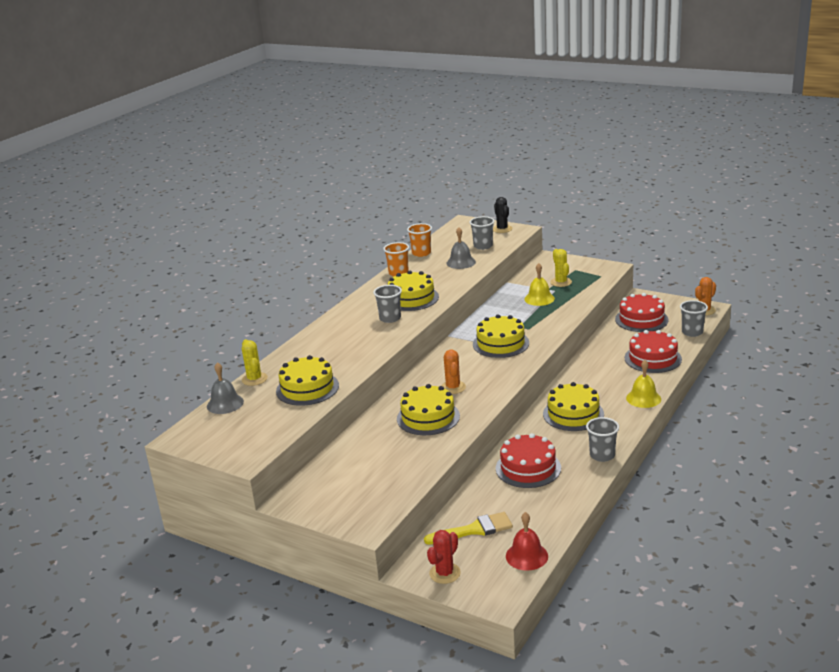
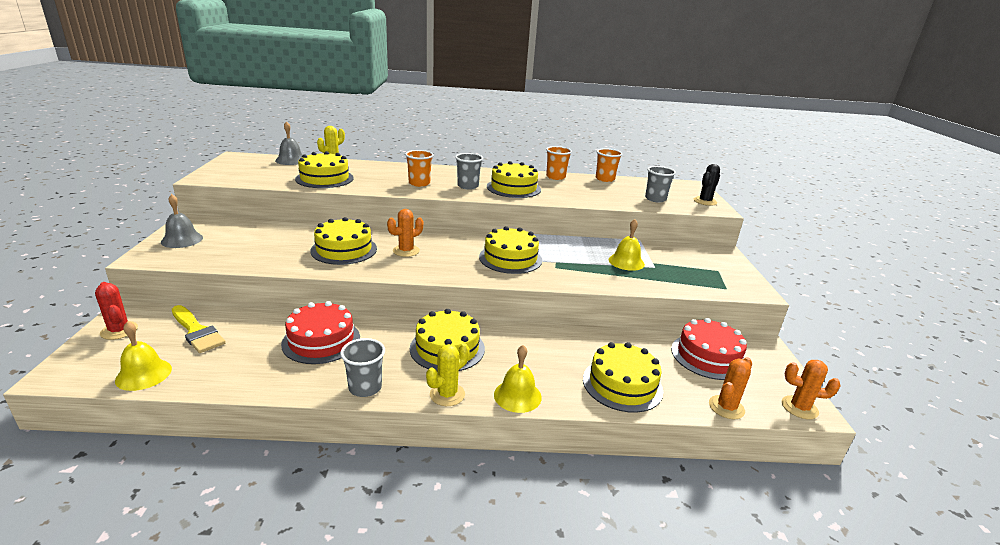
camera: 55 degrees right, 0 degrees up
(363, 340) = (419, 183): none -> orange cup
(445, 573) = (119, 331): red cactus -> red cactus turned 45 degrees clockwise
(461, 262) = (608, 195): grey bell -> grey bell (182, 240)
(526, 556) = (143, 374): red bell -> yellow bell
(561, 282) = (678, 267): yellow cactus -> yellow cactus (447, 394)
(653, 358) = (622, 384): red cake -> yellow cake
(692, 332) = (726, 407): grey cup -> orange cactus

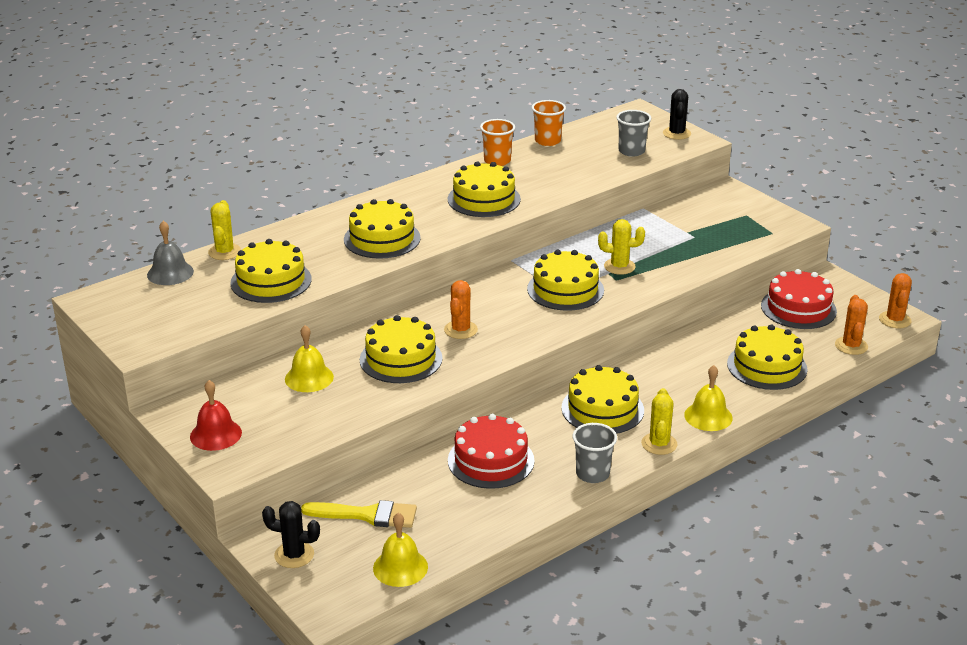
camera: 35 degrees left, 5 degrees up
(119, 331) = (294, 555): red cactus -> black cactus
(182, 240) = (215, 434): grey bell -> red bell
(419, 183) = (382, 239): orange cup -> yellow cake
(468, 186) = (436, 218): grey cup -> none
(570, 261) = (619, 266): none -> yellow cactus
(626, 262) = (665, 242): yellow bell -> yellow bell (309, 378)
(799, 407) = (894, 320): orange cactus -> orange cactus turned 60 degrees counterclockwise

